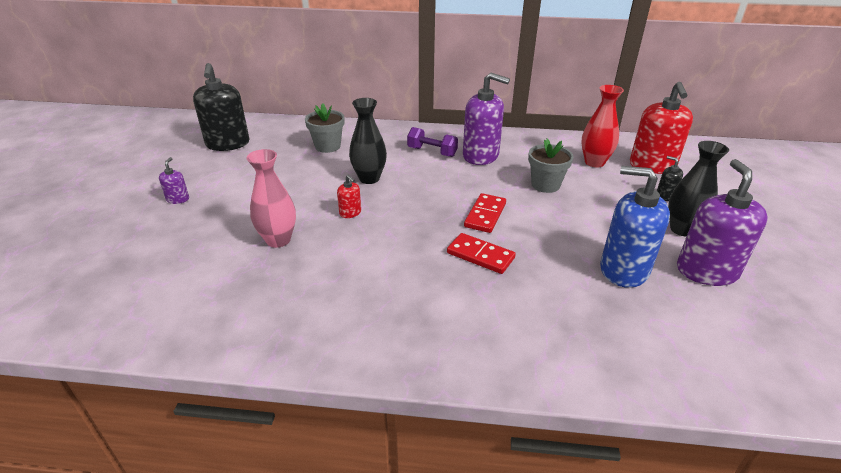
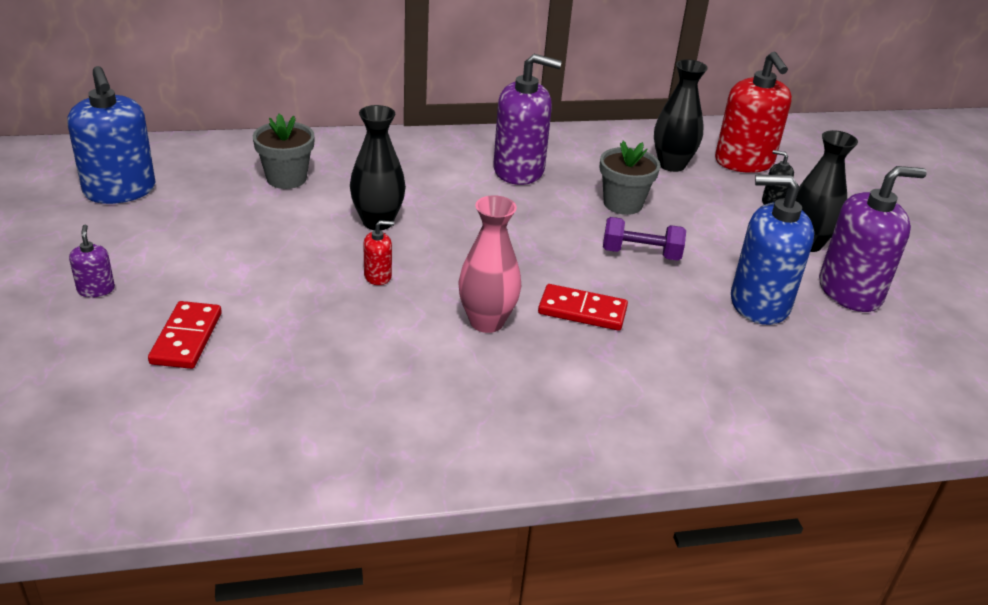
camera: 20 degrees left, 0 degrees up
(228, 144) = (120, 190): black soap dispenser -> blue soap dispenser
(278, 240) = (295, 329): pink vase -> pink vase (486, 322)
(350, 213) = (378, 276): red soap dispenser -> red soap dispenser turned 45 degrees counterclockwise
(432, 152) = (447, 172): purple dumbbell -> purple dumbbell (641, 254)
(485, 215) = (563, 255): red domino -> red domino (186, 338)
(594, 162) = (671, 165): red vase -> black vase
(706, 271) = (850, 291): purple soap dispenser -> purple soap dispenser turned 90 degrees clockwise

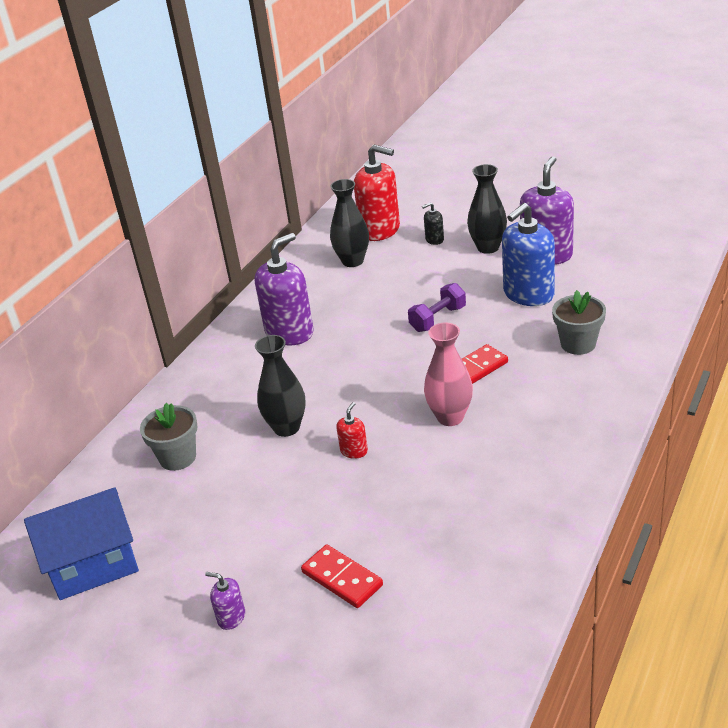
camera: 45 degrees left, 0 degrees up
(120, 190) = (94, 565): blue soap dispenser -> blue house
(623, 204) = (376, 302): grey flower pot -> grey flower pot (578, 344)

